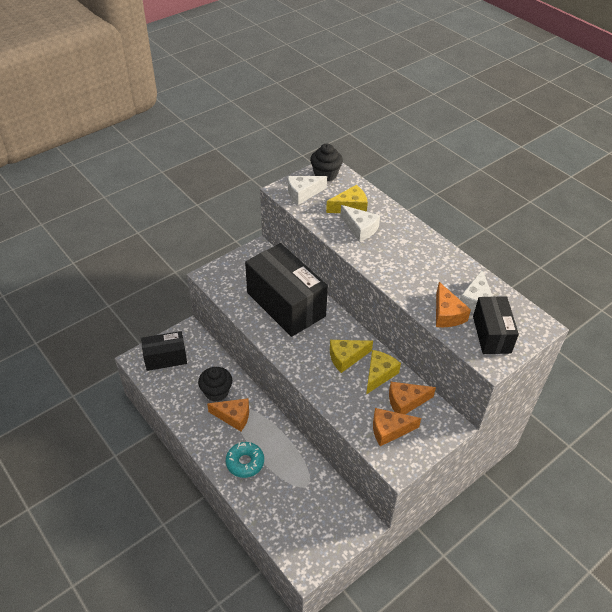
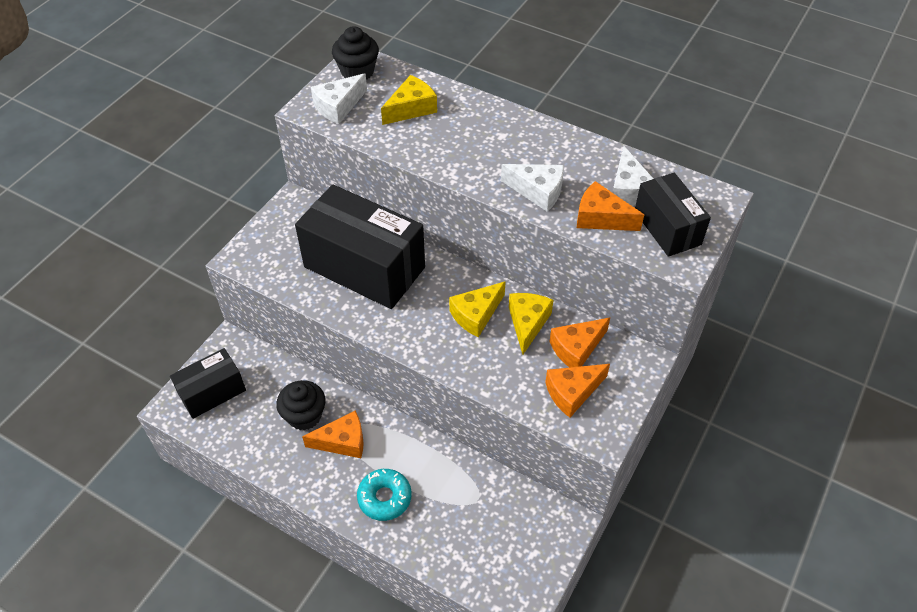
camera: 20 degrees left, 5 degrees up
(360, 229) = (438, 134): white cheese -> white cheese (538, 191)
(447, 314) = (601, 218): orange cheese -> orange cheese turned 150 degrees clockwise

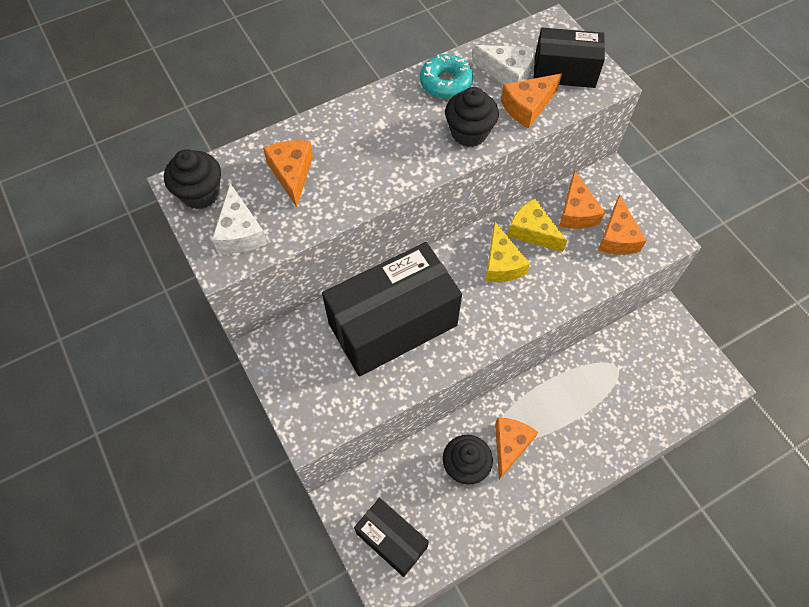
camera: 60 degrees left, 10 degrees up
(212, 392) = (391, 540): black box -> black box turned 45 degrees counterclockwise
(384, 498) = (582, 437): turquoise donut -> turquoise donut (446, 83)
(411, 108) = (292, 174): yellow cheese -> orange cheese
(538, 191) = (469, 132): white cheese -> black cupcake

